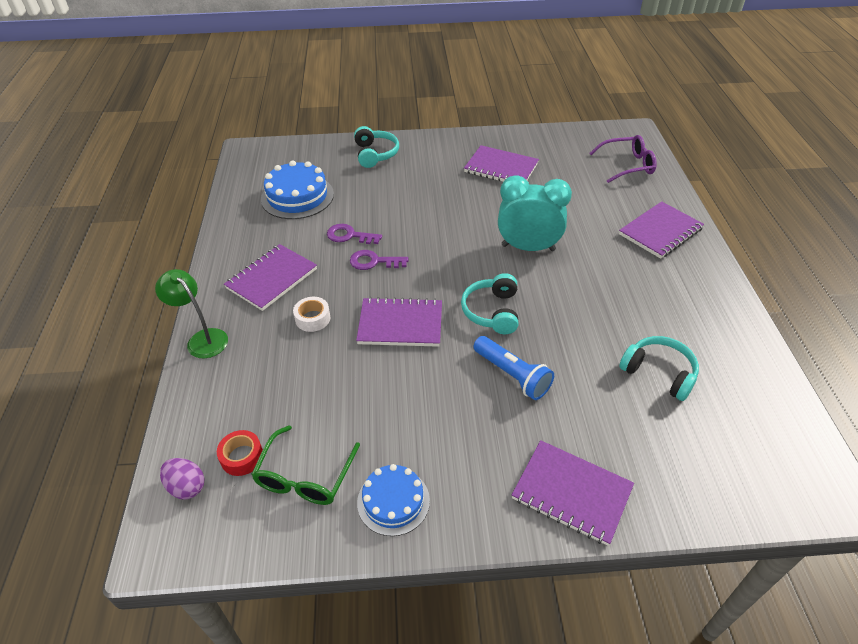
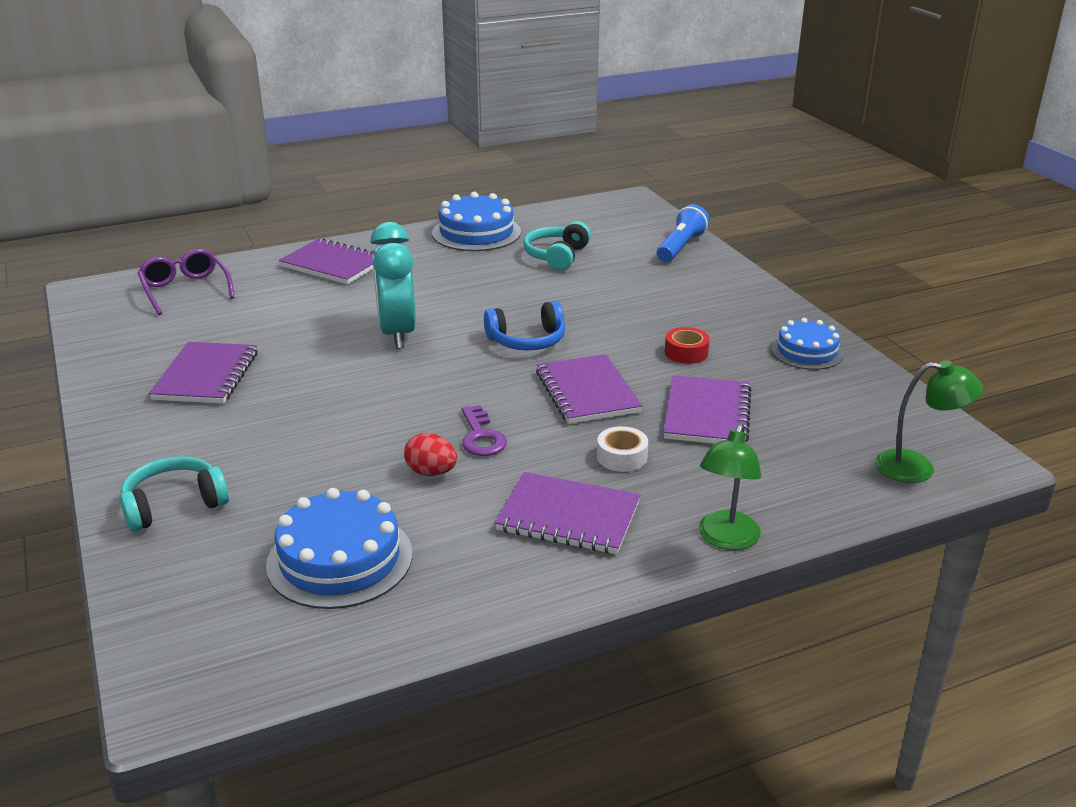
camera: 110 degrees left, 15 degrees down
(187, 487) = (917, 468): purple egg -> green lamp
(242, 457) = (851, 445): red tape -> red tape (686, 352)
(305, 476) = (831, 401): green glasses -> none
(349, 236) = (431, 472): purple key -> red egg
(492, 311) = (527, 341): turquoise headphones -> blue headphones
(512, 375) = (613, 318): blue flashlight -> blue flashlight (680, 247)
(571, 493) = (719, 280): purple notebook -> purple notebook (707, 414)
(725, 327) = (476, 232): none -> blue cake

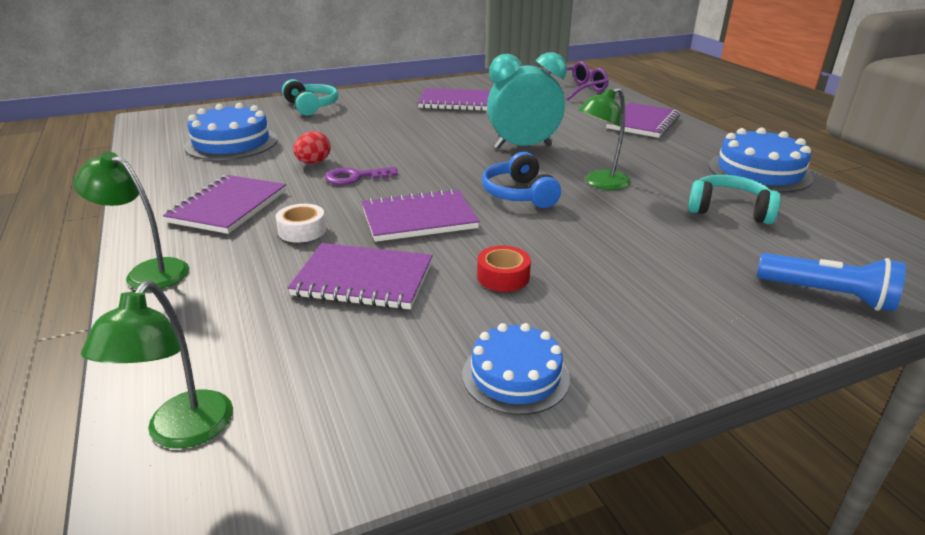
camera: 90 degrees right, 0 degrees up
(501, 301) = (600, 183): none -> green lamp

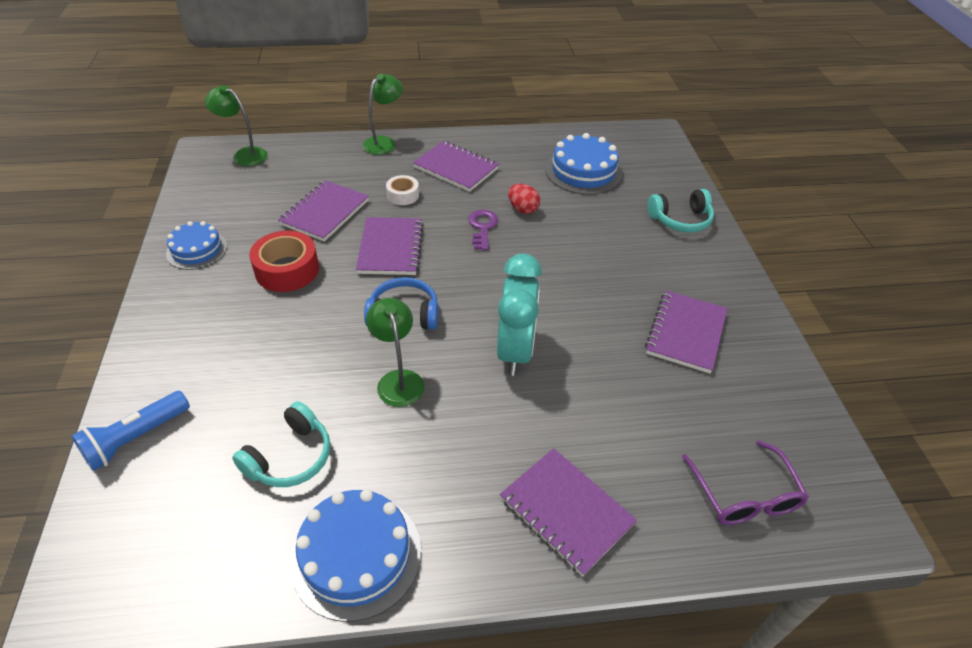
camera: 105 degrees right, 15 degrees up
(503, 277) = (287, 270): red tape -> red tape, size x1.72

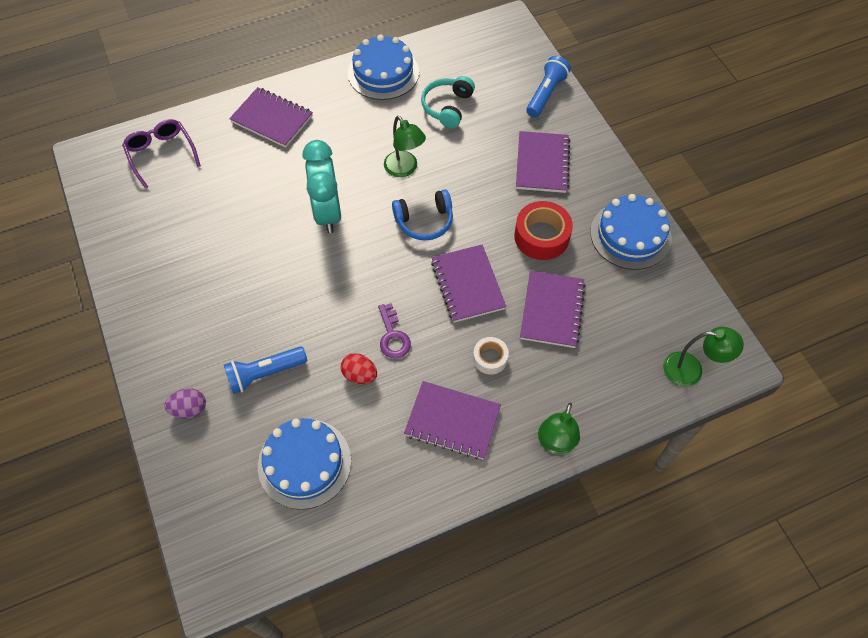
camera: 165 degrees right, 15 degrees up
(197, 250) = (630, 235): blue cake -> blue cake, size x1.54
(610, 228) = (265, 373): none -> blue flashlight
(680, 220) = (189, 409): turquoise headphones -> purple egg
(685, 333) = (192, 265): purple notebook -> purple notebook (542, 164)

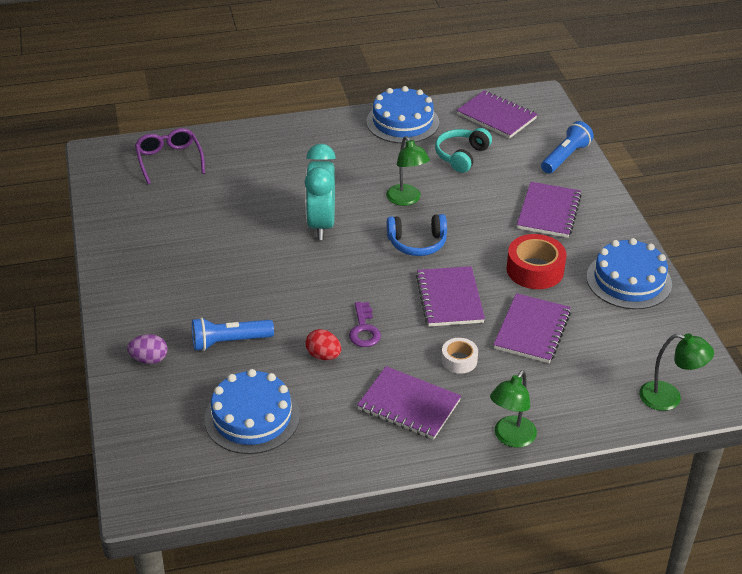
camera: 10 degrees right, 20 degrees down
(272, 119) = (283, 145): purple notebook -> purple notebook (496, 116)

